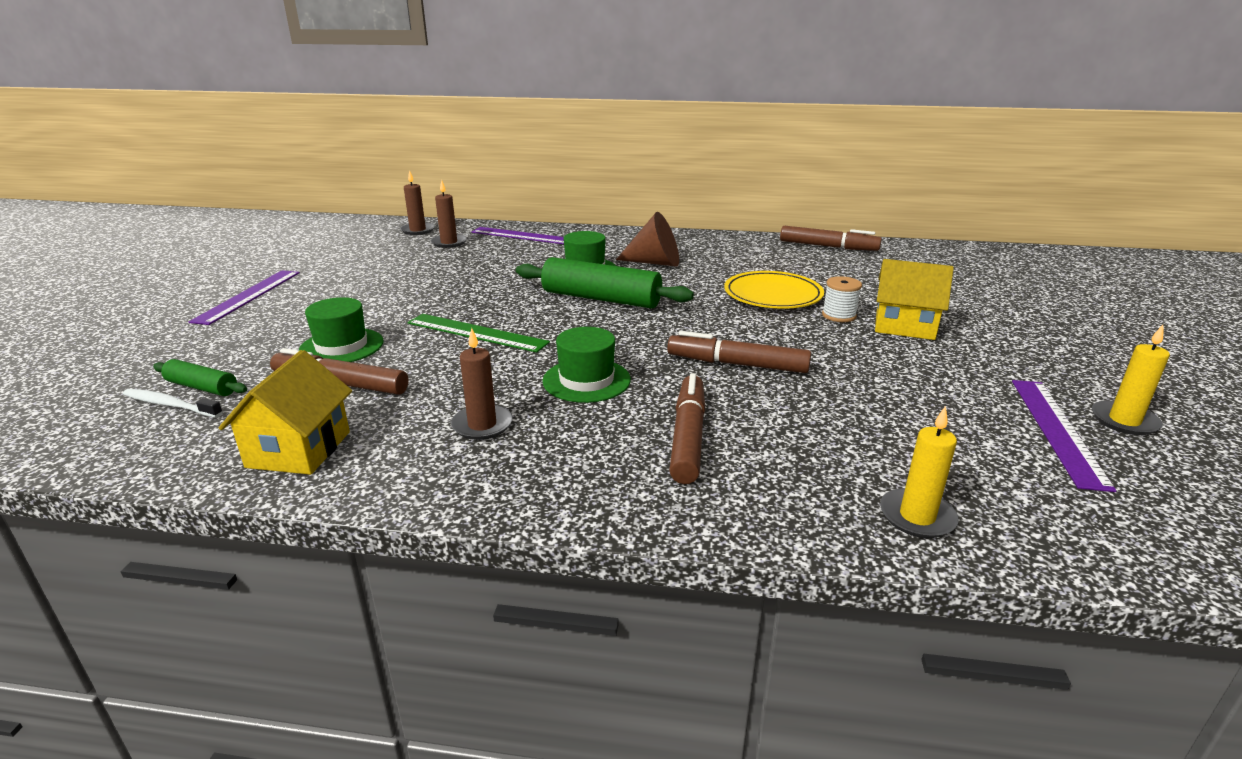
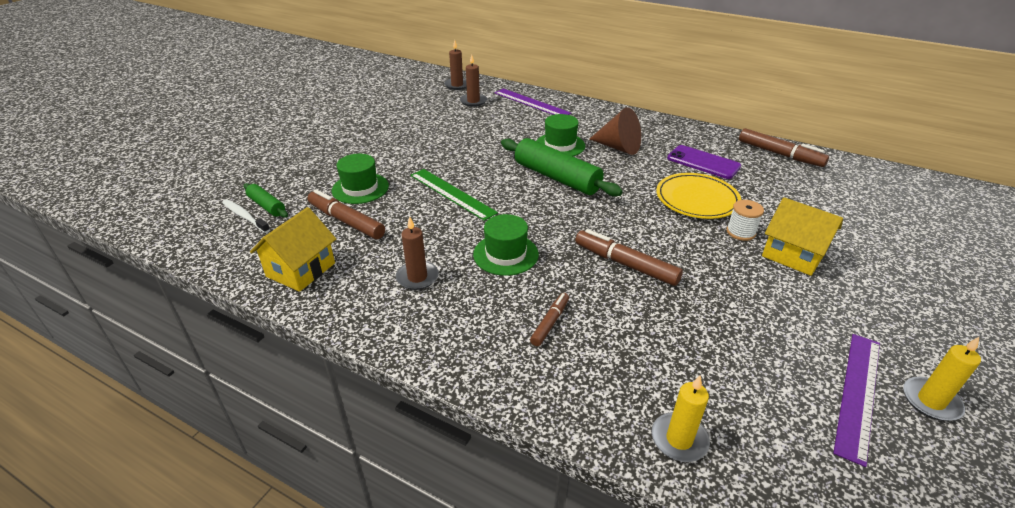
camera: 20 degrees right, 10 degrees up
(248, 296) = (322, 131): purple ruler -> none
(688, 437) = (550, 323): brown marker -> brown marker, size x0.58
(756, 263) = (703, 162): none -> purple phone

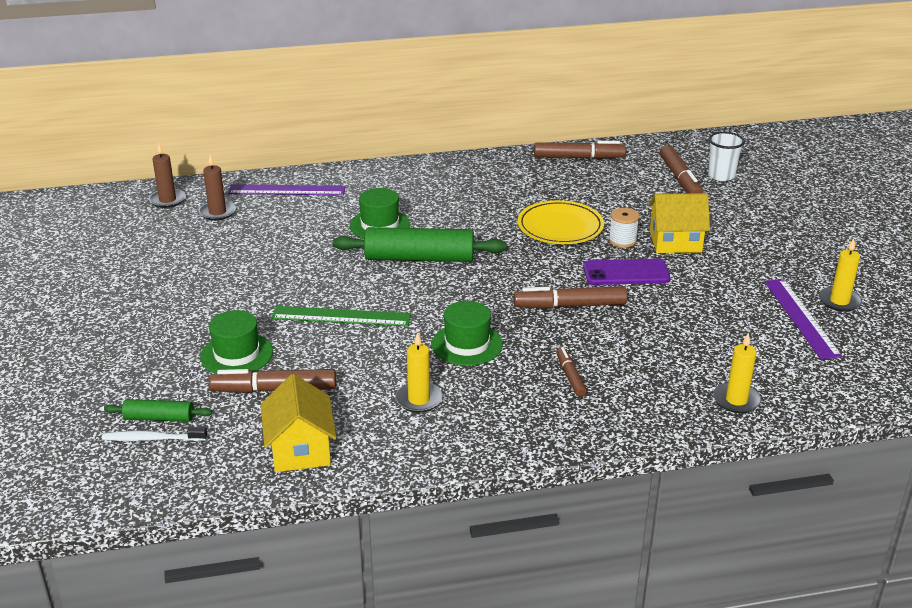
camera: 40 degrees left, 5 degrees down
(417, 277) = (419, 399): brown candle -> yellow candle
(618, 147) = (437, 205): brown cone -> none
(703, 162) = (527, 190): purple phone -> purple phone (626, 273)
(862, 203) = (680, 178): none -> brown marker
(913, 217) = (721, 176): none -> white cup

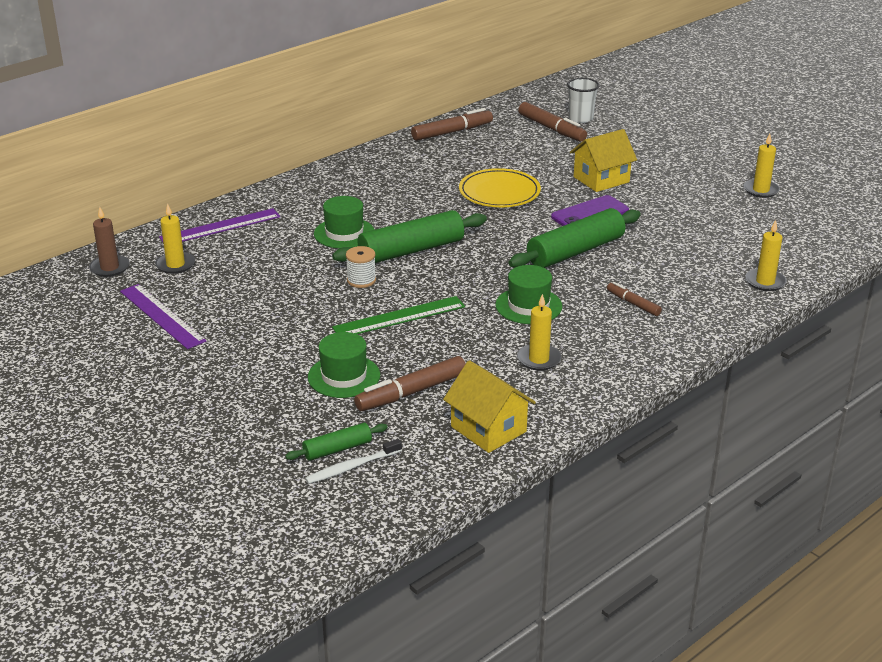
camera: 30 degrees left, 0 degrees up
(217, 212) = (175, 265): brown candle -> yellow candle
(570, 306) = (575, 251): brown marker -> green rolling pin
(622, 240) = (560, 190): white spool -> white spool (361, 280)
(801, 318) = (747, 210): purple ruler -> purple ruler (162, 316)

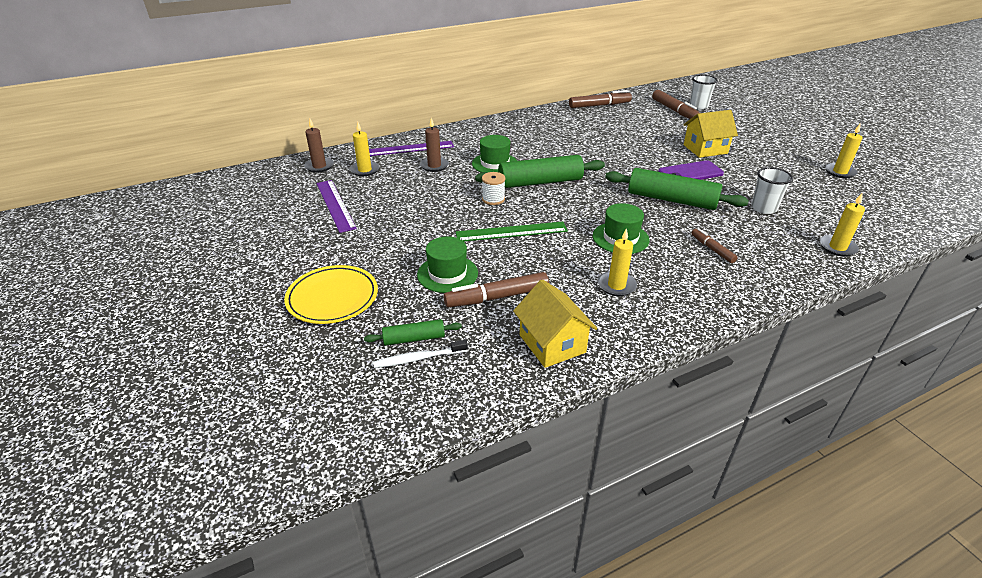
camera: 15 degrees right, 5 degrees up
(266, 246) = (434, 166): none -> brown candle
(499, 192) = (622, 149): yellow plate -> yellow plate (332, 297)
(575, 251) = (671, 200): green rolling pin -> green rolling pin turned 45 degrees clockwise
(681, 247) = (764, 208): none -> white cup

